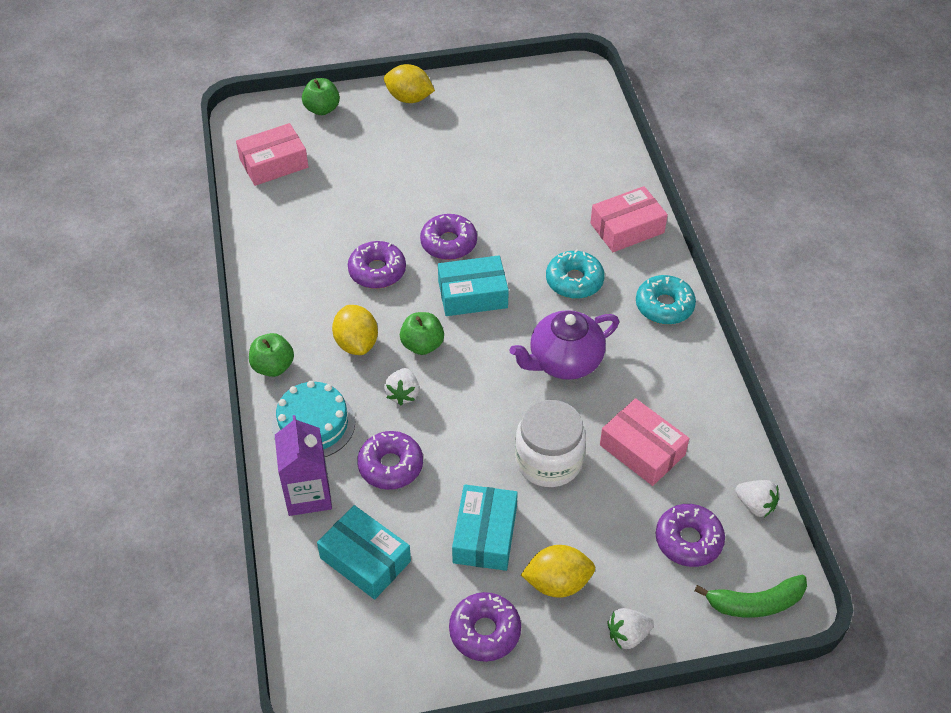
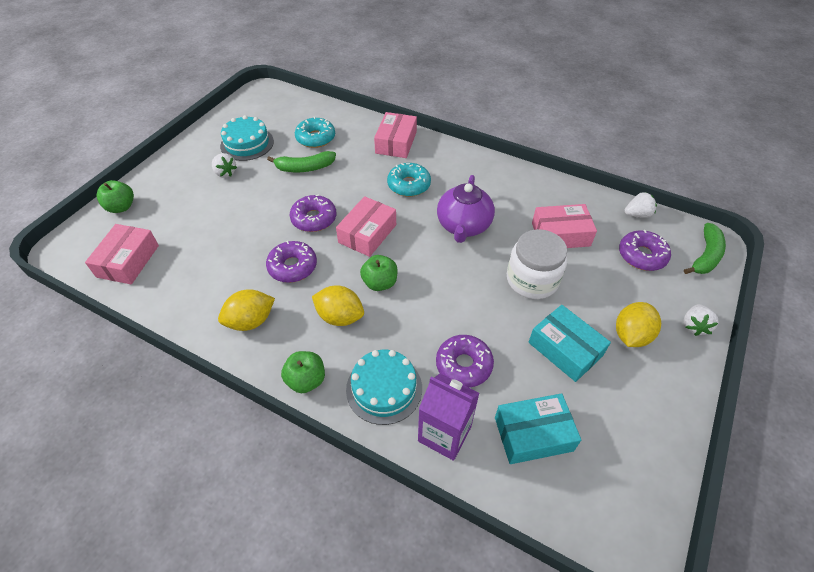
camera: 50 degrees left, 0 degrees up
(403, 394) = (409, 319): white strawberry -> white strawberry (225, 173)
(409, 98) = (177, 164): yellow lemon -> yellow lemon (251, 321)
(472, 294) = (367, 233): turquoise box -> pink box
(485, 631) = (645, 400): purple donut -> none
(490, 122) = (247, 143): none -> turquoise cake
(507, 187) = (305, 168): none -> green banana
(664, 306) = (466, 163): turquoise donut -> turquoise donut (315, 138)

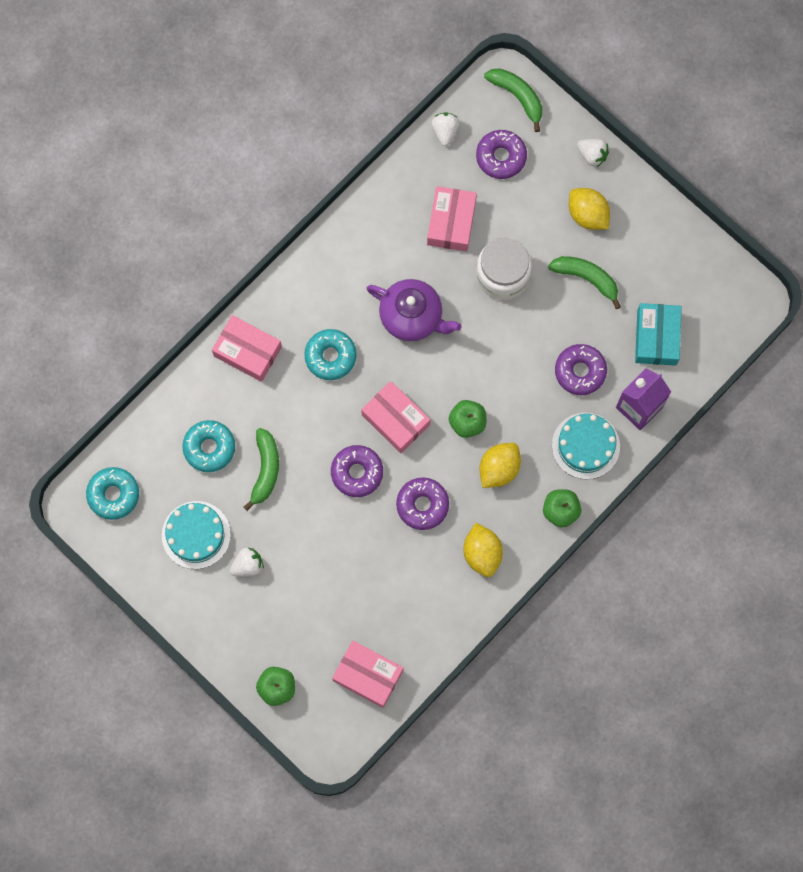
camera: 75 degrees left, 25 degrees up
(271, 103) = (113, 495): none -> turquoise donut
(565, 349) = (586, 278): turquoise box -> green banana

